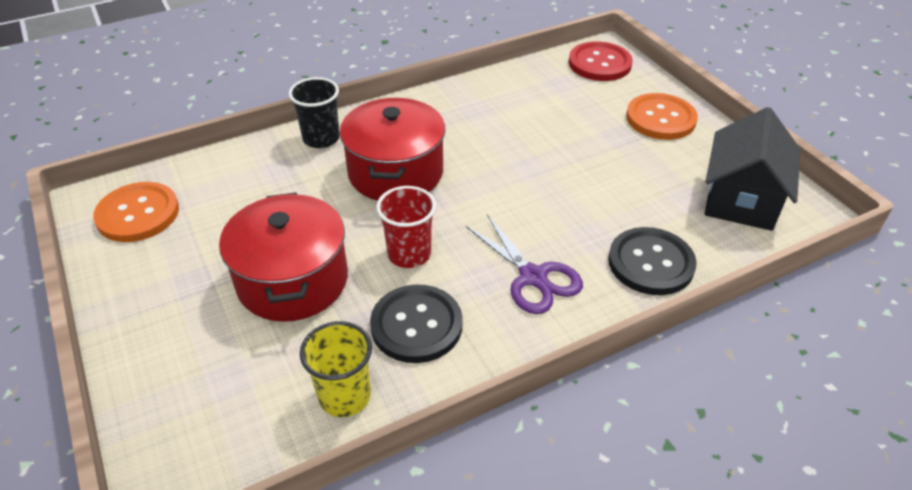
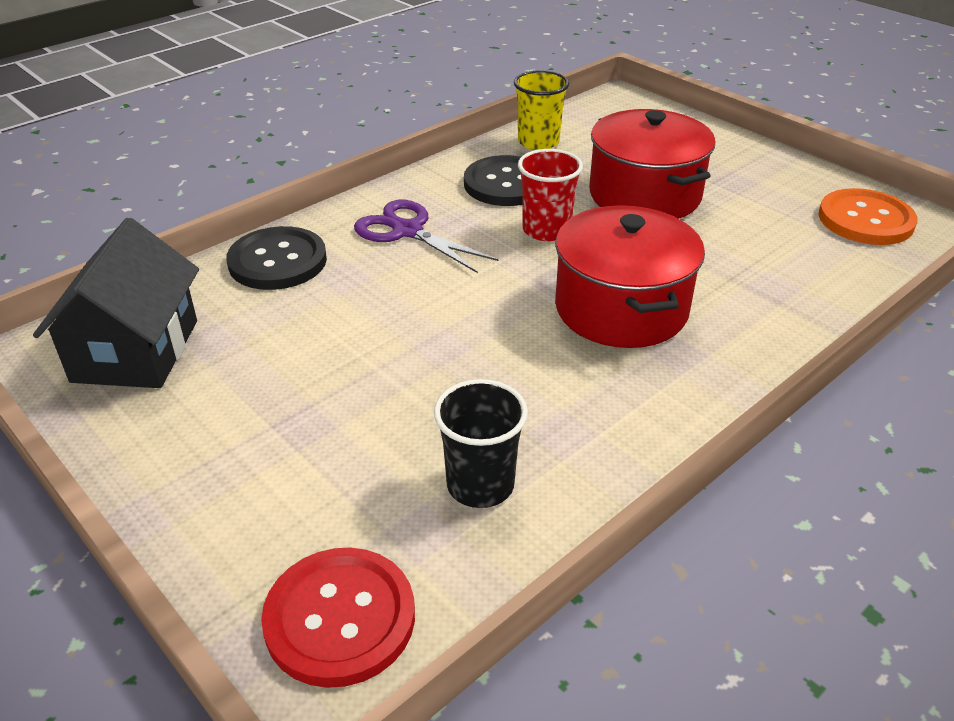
camera: 165 degrees right, 5 degrees down
(321, 138) = (762, 337): black cup -> black cup (480, 485)
(660, 118) = (224, 476): orange button -> none

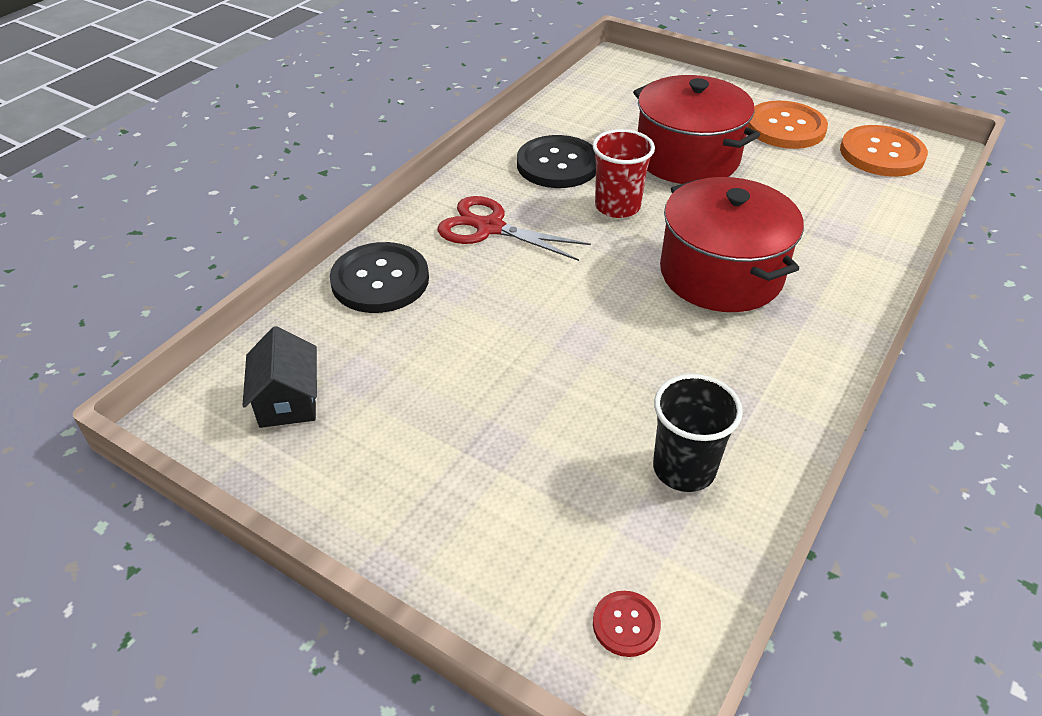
camera: 15 degrees left, 5 degrees up
(136, 351) = (288, 401): black house -> black house, size x0.58
(340, 618) = (626, 624): red button -> red button, size x0.48
(407, 231) = (489, 228): purple scissors -> red scissors
(538, 142) = (566, 117): yellow cup -> none
(768, 181) = (785, 127): none -> orange button

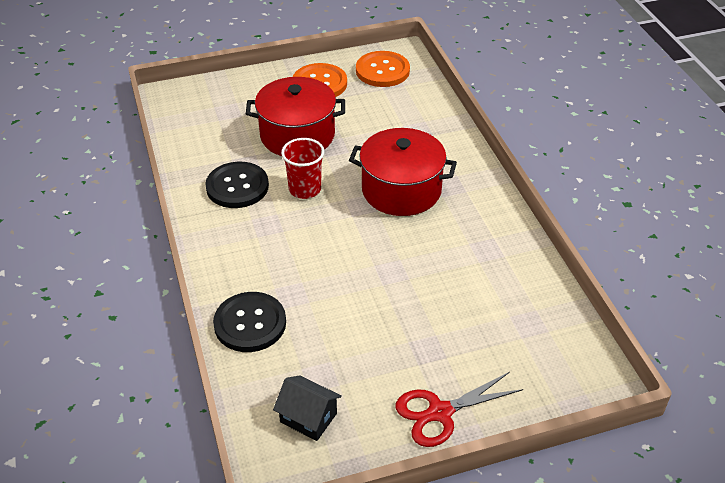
camera: 50 degrees left, 0 degrees up
(489, 228) = (259, 250): red scissors -> red scissors (440, 412)
(626, 624) = (570, 368): red button -> none
(684, 469) = (508, 292): black cup -> none

